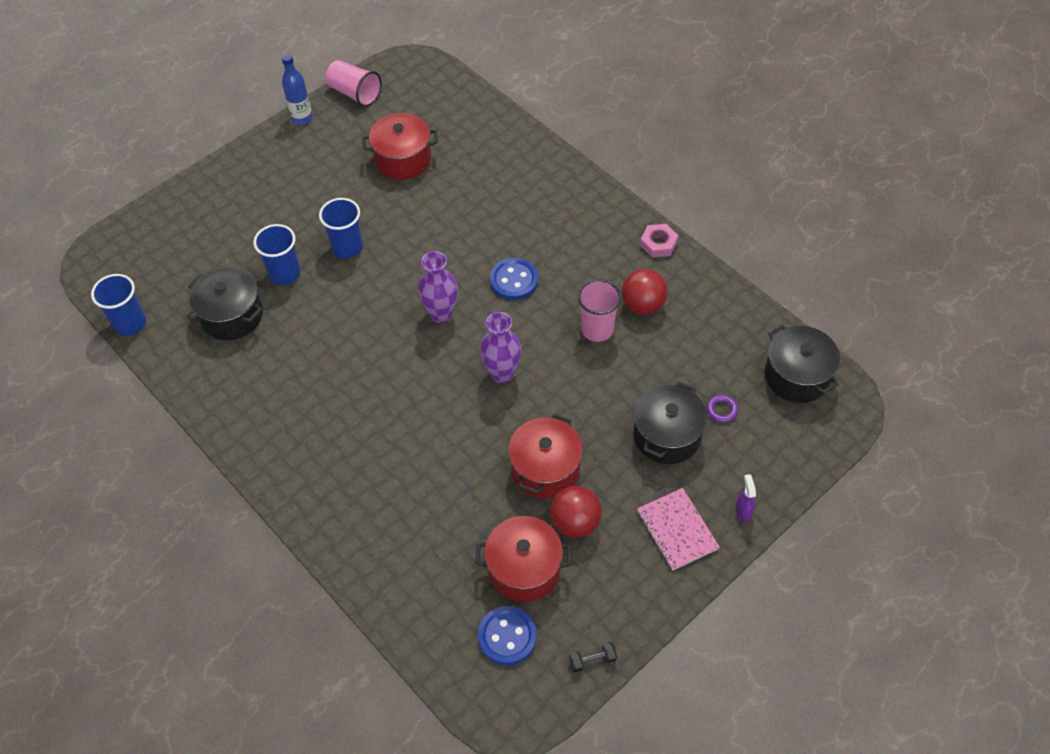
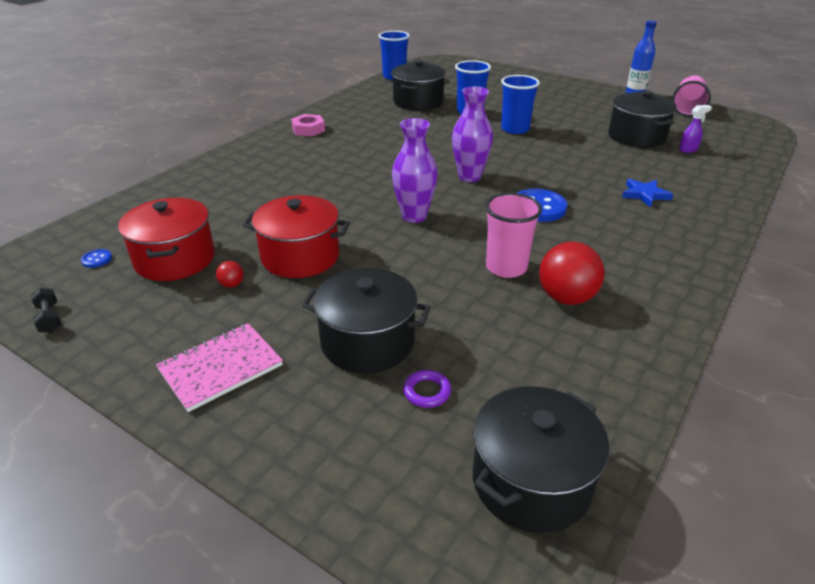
camera: 75 degrees right, 20 degrees down
(403, 159) = (636, 136): red pot -> black pot
(507, 636) = (97, 259): blue button -> blue button, size x0.45
(515, 201) = (645, 194): none -> blue star
(575, 522) = (232, 285): red ball -> red ball, size x0.44
(658, 244) = (677, 299): pink nut -> pink nut (308, 129)
(743, 511) = (253, 435): purple spray bottle -> purple spray bottle (688, 150)

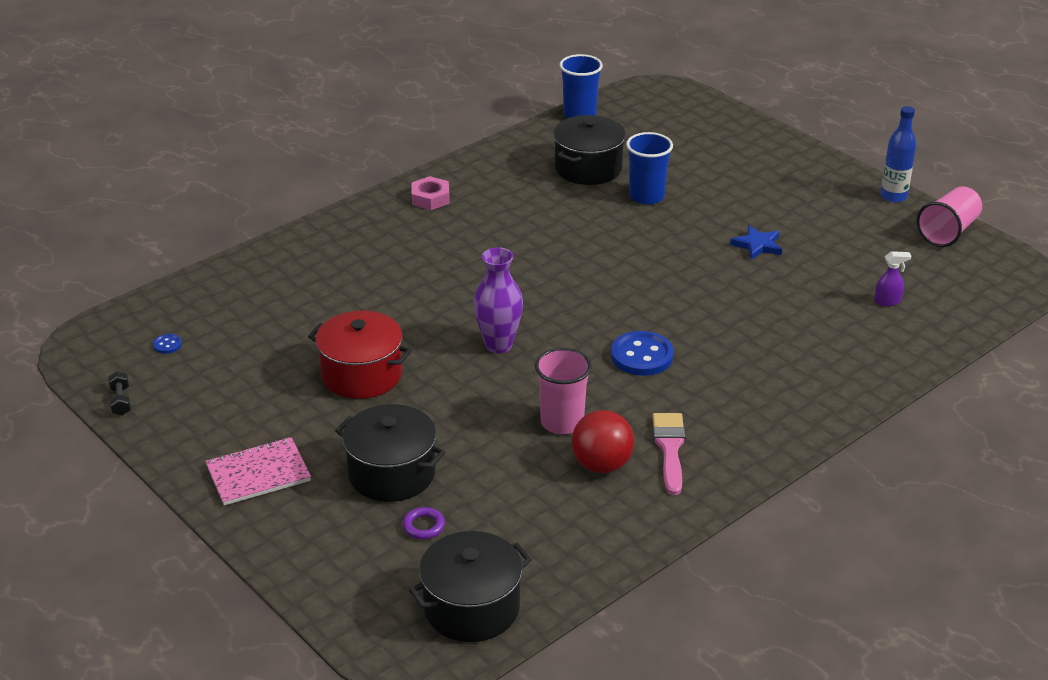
camera: 15 degrees right, 0 degrees up
(175, 259) = (240, 357): red pot -> none
(232, 285) = (287, 395): red ball -> none
(469, 177) = (588, 301): purple vase -> none
(515, 129) = (687, 234): blue cup -> none
(615, 274) = (669, 449): none -> pink brush
(636, 136) = (837, 270): black pot -> none
(645, 194) = (778, 358): blue star -> blue star (757, 245)

